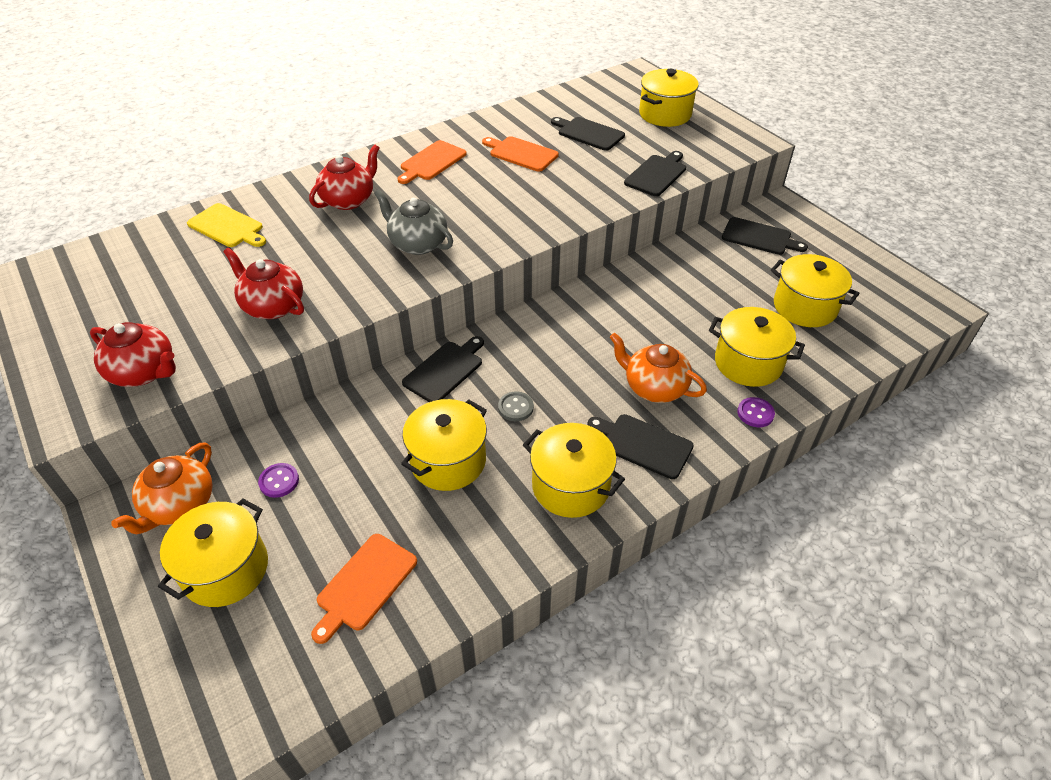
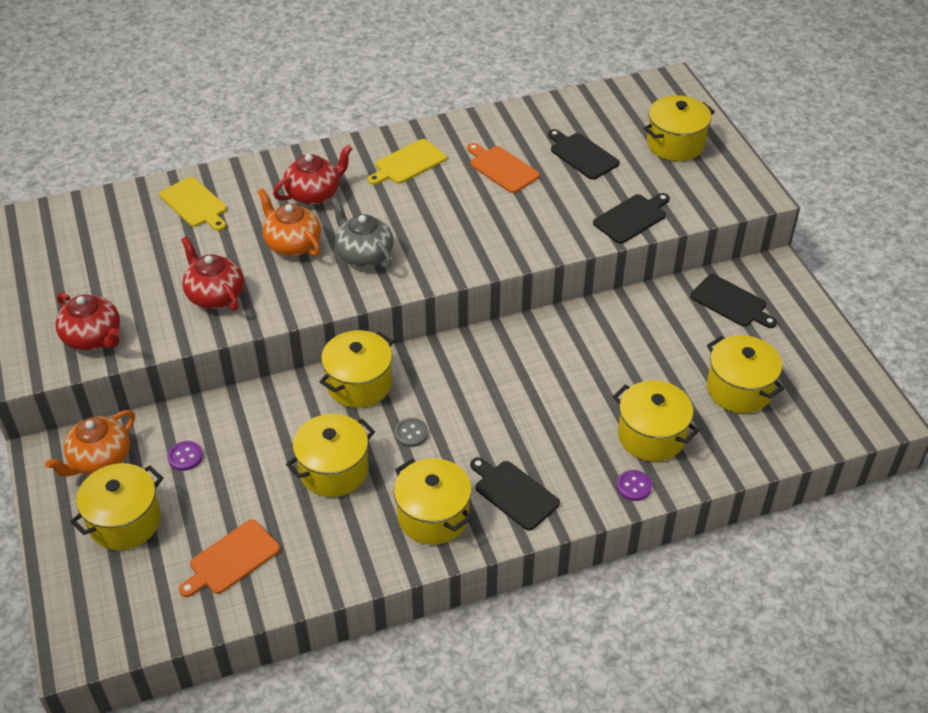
camera: 15 degrees right, 0 degrees up
(431, 162) = (408, 163): orange cutting board -> yellow cutting board
(445, 370) = (359, 384): black cutting board -> yellow pot
(654, 387) = (548, 441): orange teapot -> orange teapot (292, 244)

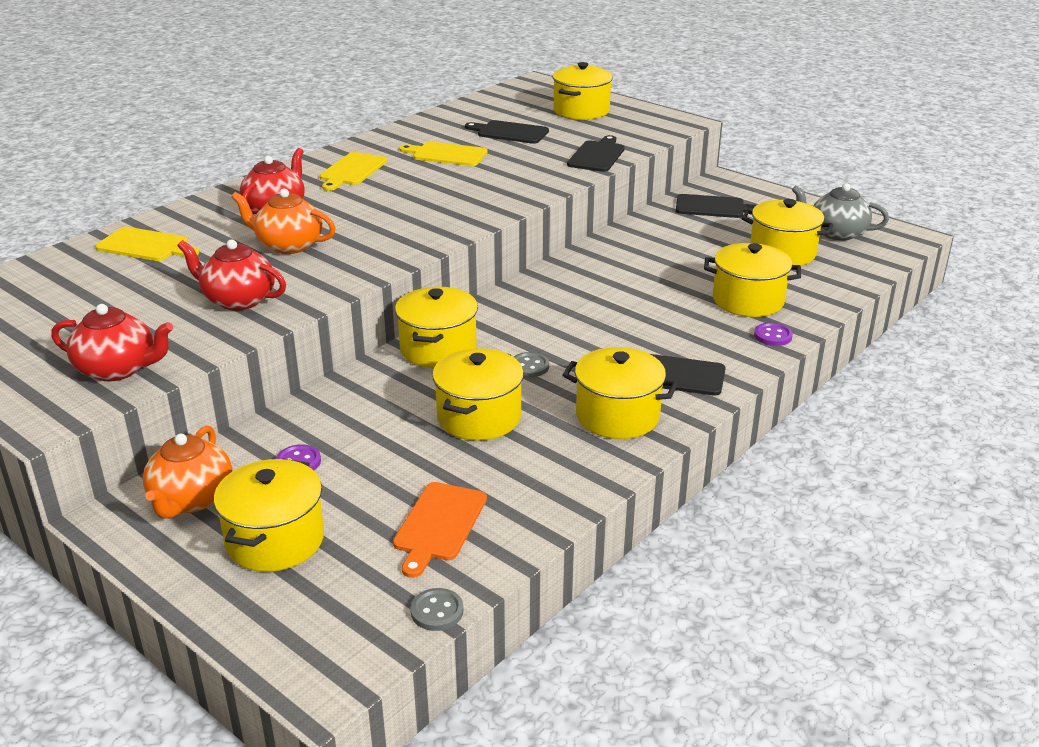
camera: 30 degrees left, 15 degrees down
(177, 632) = (437, 611): none -> grey button
(364, 255) = (373, 234): grey teapot -> grey teapot (836, 233)
(502, 168) = (447, 154): orange cutting board -> yellow cutting board

